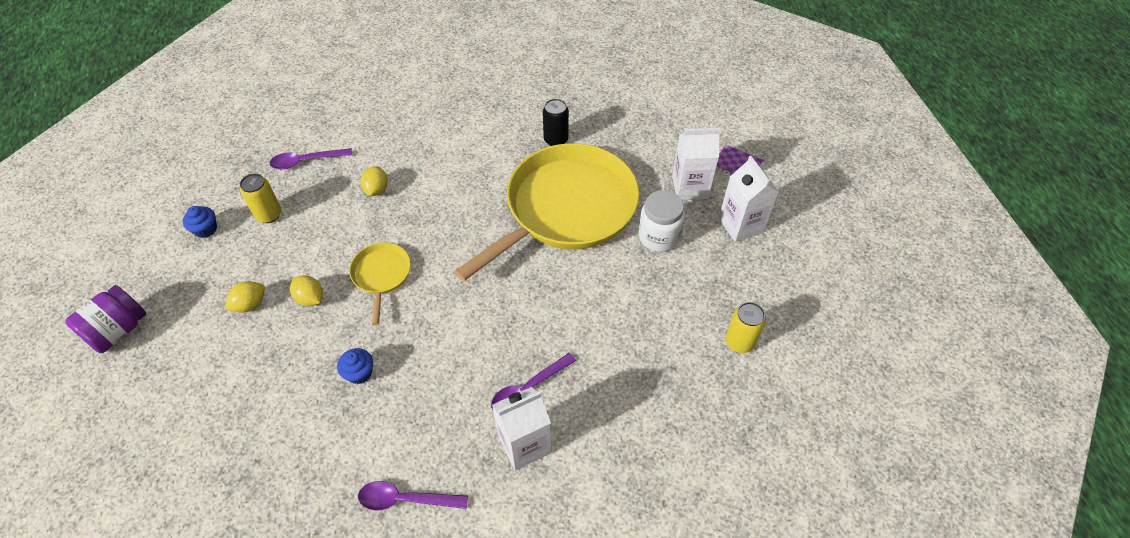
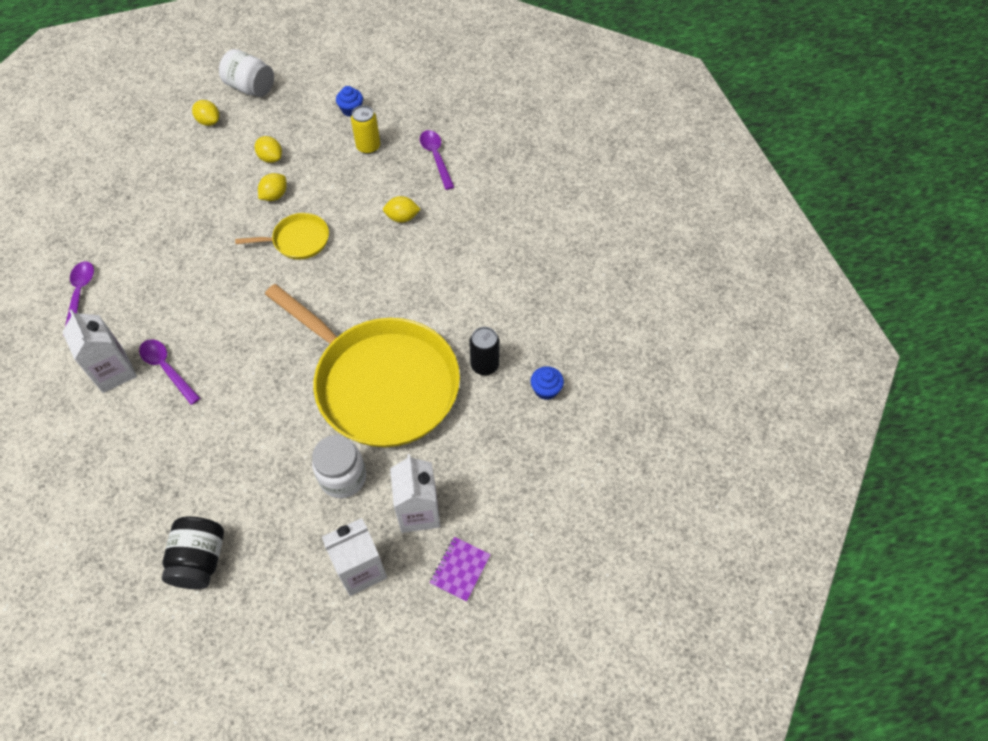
camera: 85 degrees right, 5 degrees up
(118, 330) = (251, 88): purple jar -> white jar
(159, 374) = (209, 121): none -> yellow lemon
(359, 373) = (197, 244): blue cupcake -> blue cupcake (546, 390)
(739, 342) = (200, 560): yellow can -> black jar

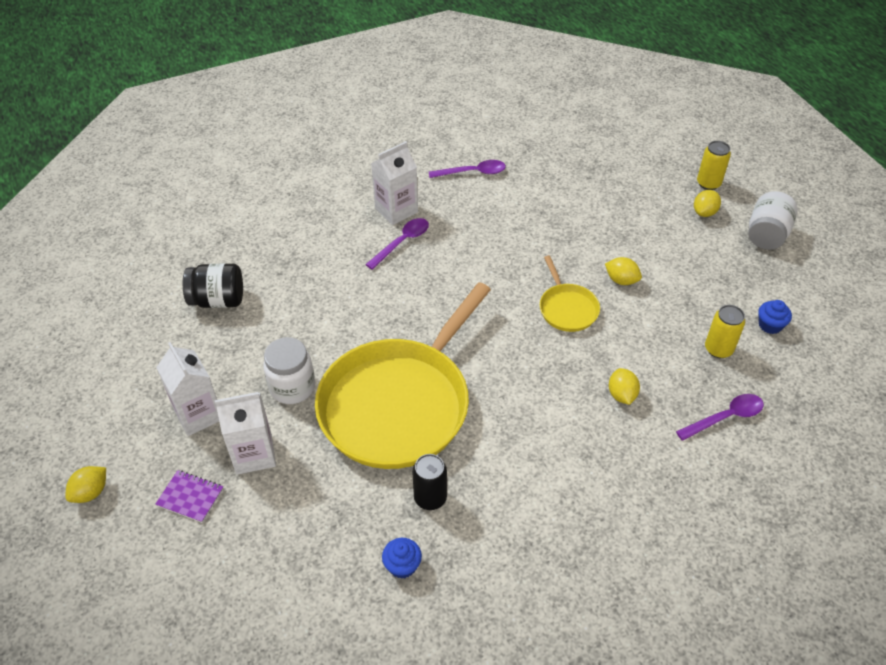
camera: 85 degrees right, 10 degrees down
(172, 110) = (708, 183): none -> yellow can
(271, 158) = (671, 268): yellow lemon -> yellow lemon (91, 492)

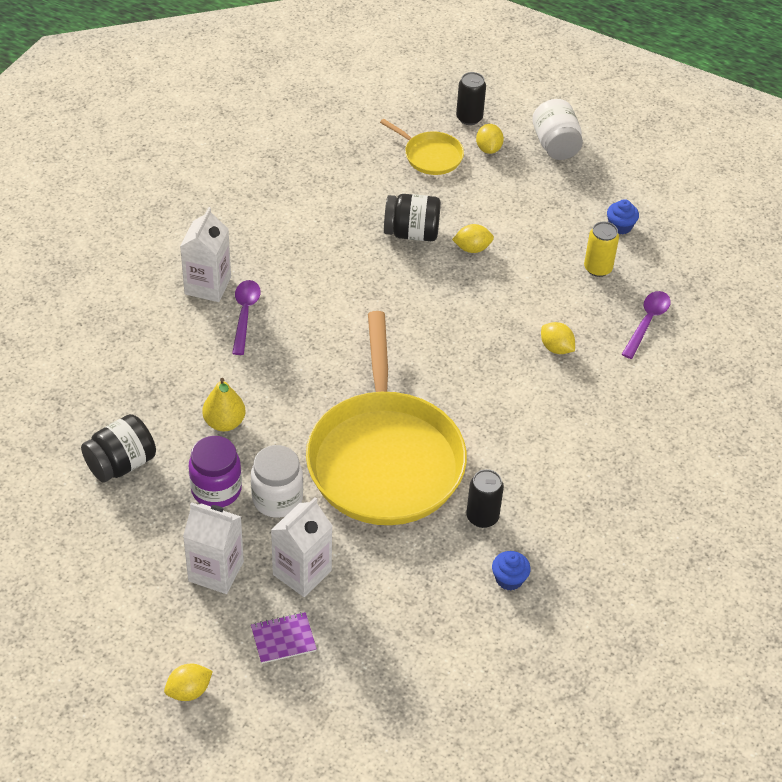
camera: 40 degrees left, 0 degrees up
(91, 492) = (189, 691): yellow lemon -> yellow lemon turned 60 degrees clockwise
(259, 355) = (216, 490): none -> purple jar
(312, 310) = (224, 422): none -> yellow pear
(472, 172) = (245, 210): purple spoon -> none
(567, 308) = (449, 298): yellow pan -> yellow pan (430, 156)
(582, 245) = (411, 233): none -> black jar
(708, 183) = (469, 118): yellow can -> black can

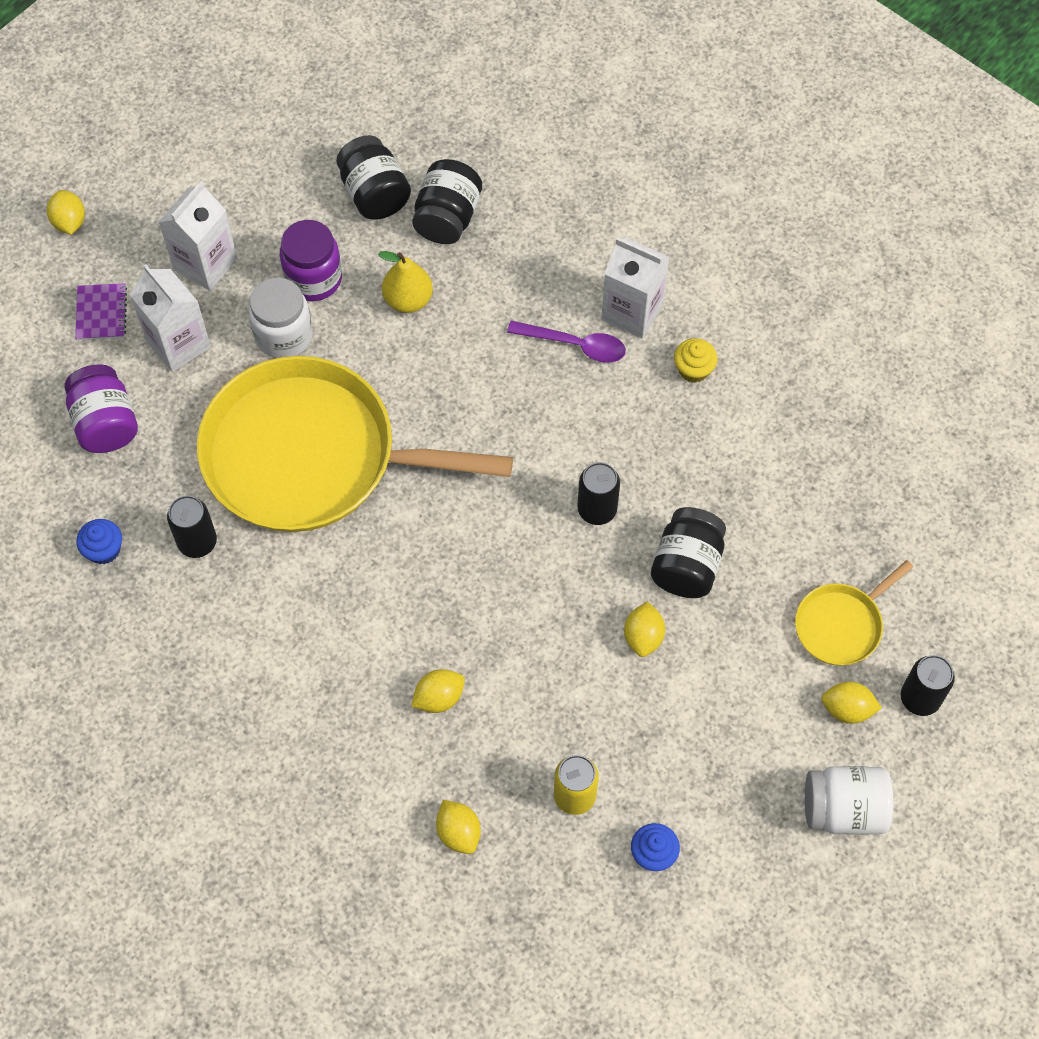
camera: 105 degrees right, 15 degrees up
(138, 410) = (447, 217): none -> black jar
(251, 246) = (693, 369): none -> yellow cupcake
(382, 284) = (597, 509): none -> black can
(393, 607) = (106, 423): none -> purple jar
(647, 322) = (458, 832): purple spoon -> yellow lemon

